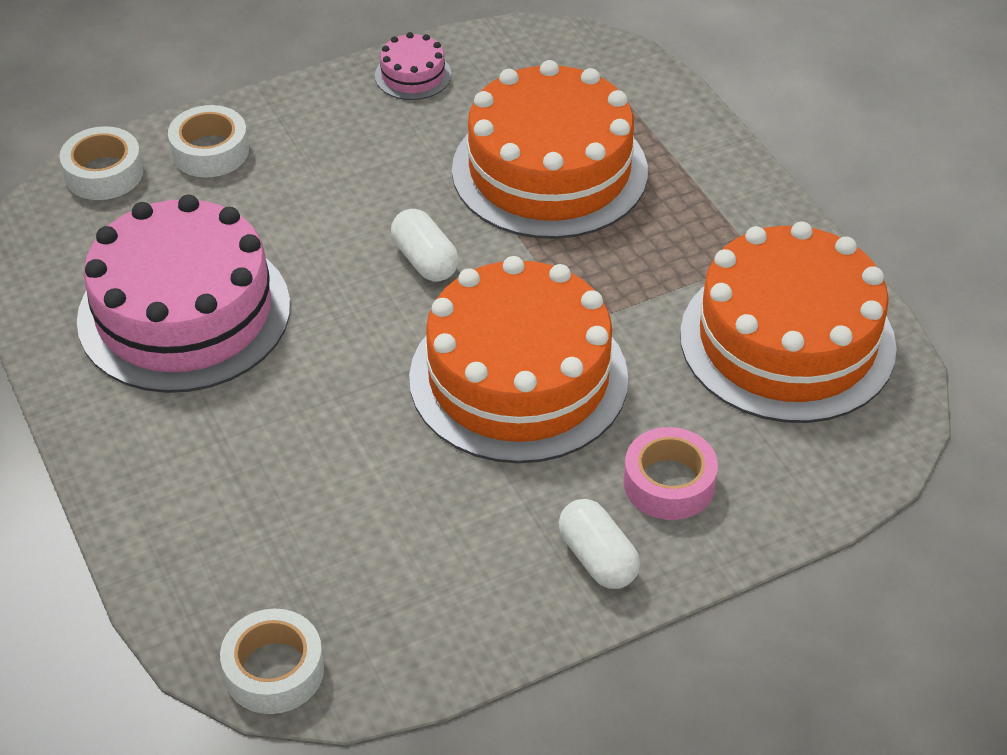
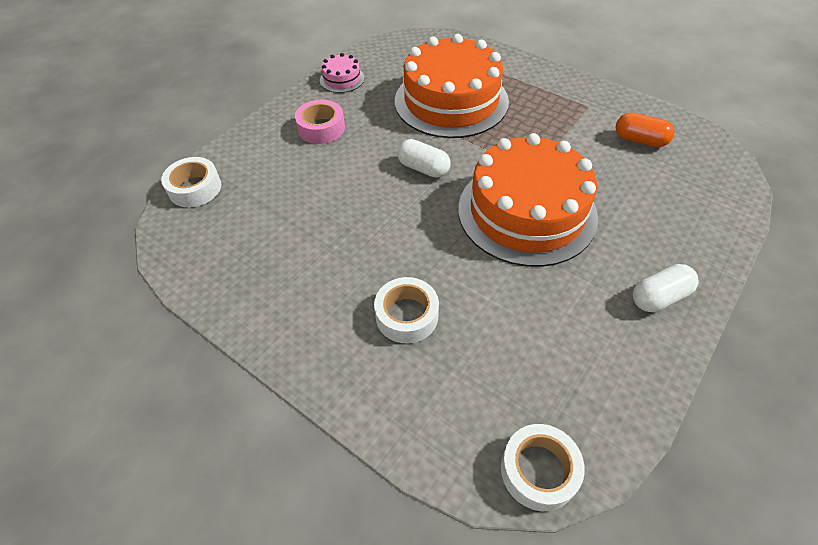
camera: 25 degrees left, 5 degrees up
(184, 312) = (303, 251): pink cake -> none
(210, 151) = (254, 154): white tape -> white tape (407, 315)
(597, 558) = (659, 297): white capsule -> white capsule turned 60 degrees counterclockwise
(669, 483) = (654, 237): pink tape -> pink tape (321, 128)
(787, 341) = (640, 140): orange cake -> orange capsule

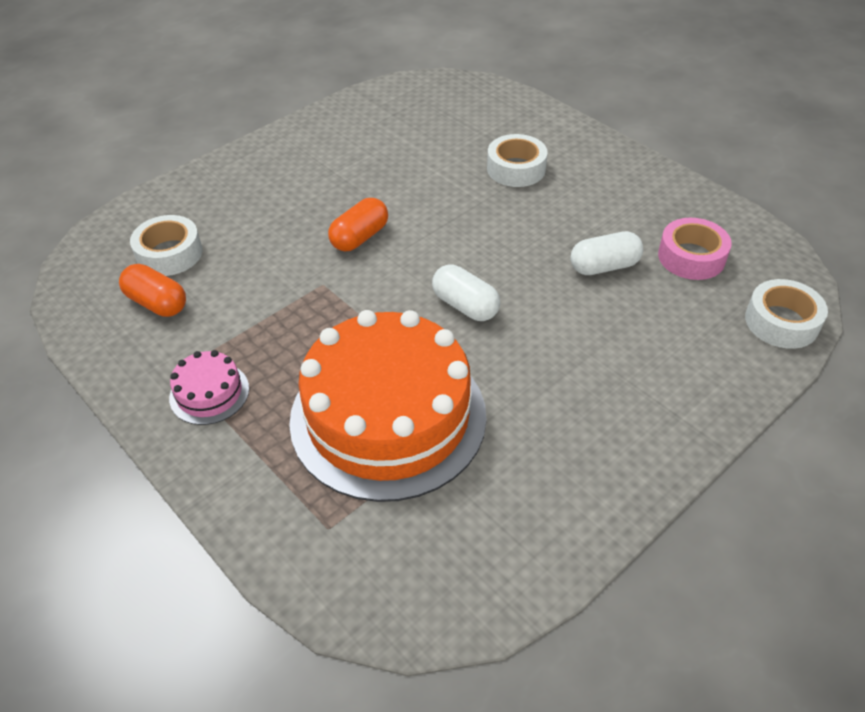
camera: 170 degrees left, 5 degrees down
(321, 128) = (611, 395): pink tape -> pink tape (691, 257)
(342, 79) = (578, 507): pink cake -> pink cake (209, 393)
(526, 212) = (360, 237): orange cake -> orange capsule
(539, 470) = (441, 85): white tape -> white tape (169, 254)
(659, 297) = (282, 155): white capsule -> white capsule (604, 266)

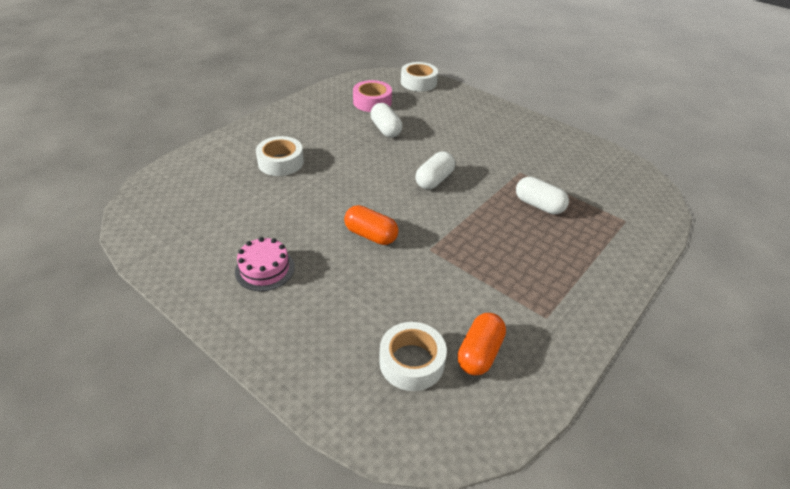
camera: 100 degrees left, 5 degrees down
(209, 393) = (559, 293): pink cake -> pink cake (265, 269)
(388, 417) = (539, 205): orange cake -> white capsule

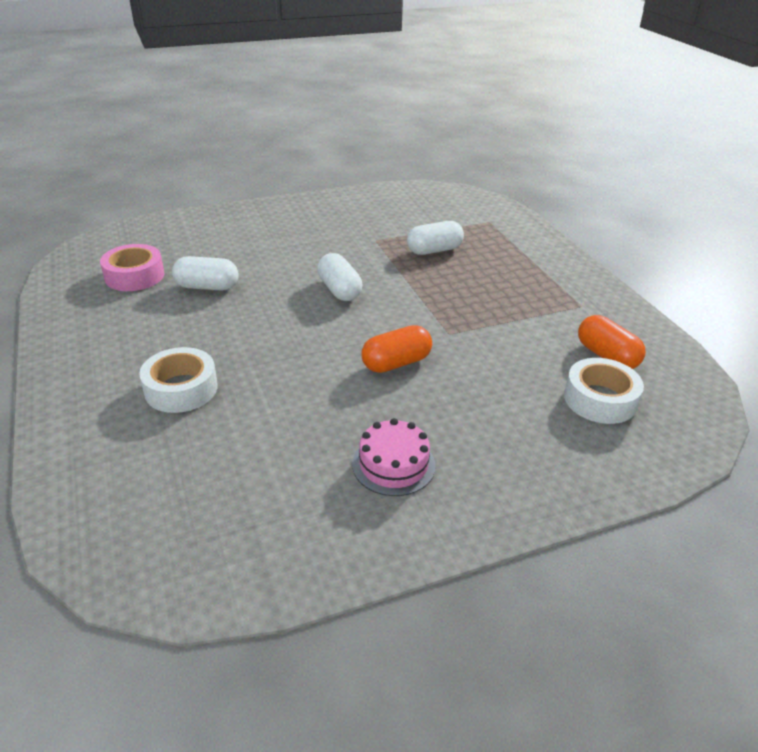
camera: 60 degrees left, 5 degrees down
(418, 82) = (137, 232): white tape -> none

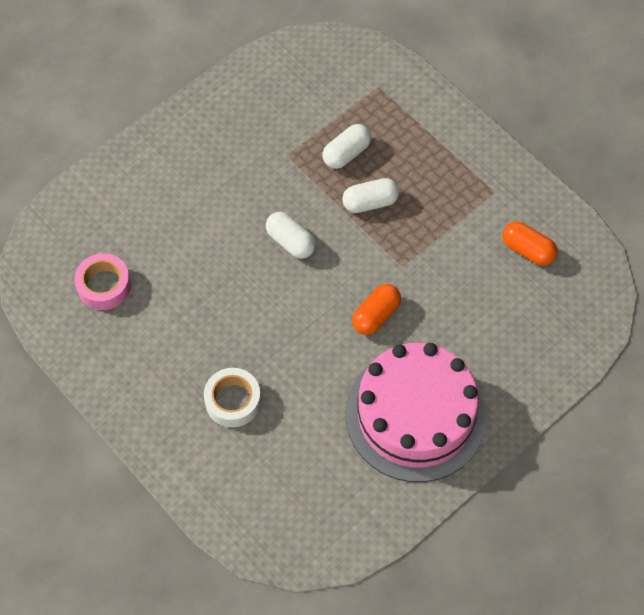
camera: 20 degrees left, 25 degrees up
(207, 287) = (177, 278): white capsule -> white capsule (370, 202)
(393, 464) = (415, 415): pink cake -> pink cake, size x2.42
(600, 399) = (533, 301): white tape -> none

